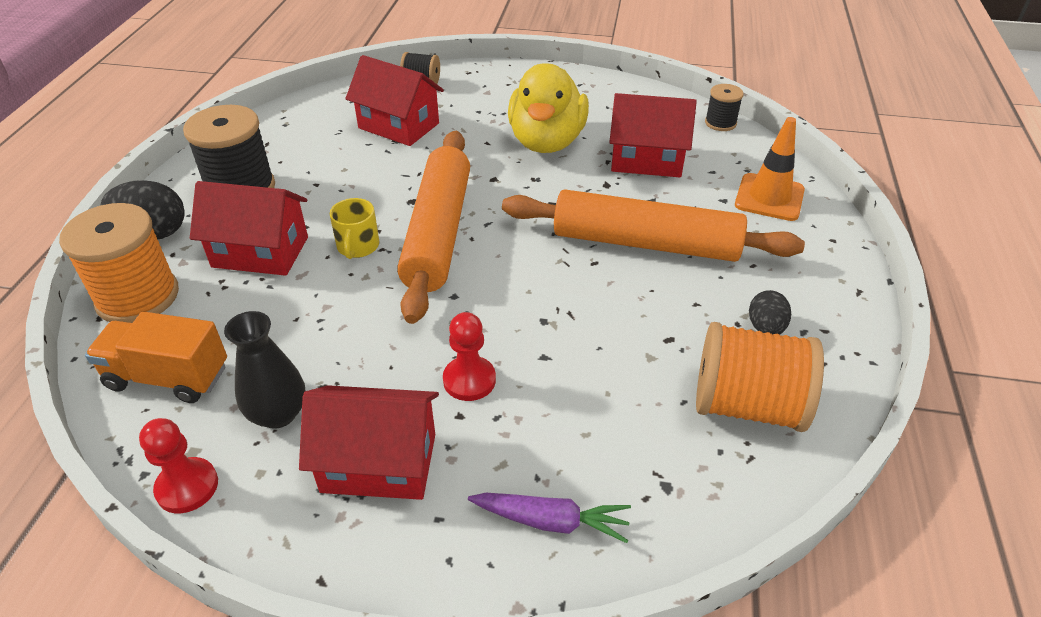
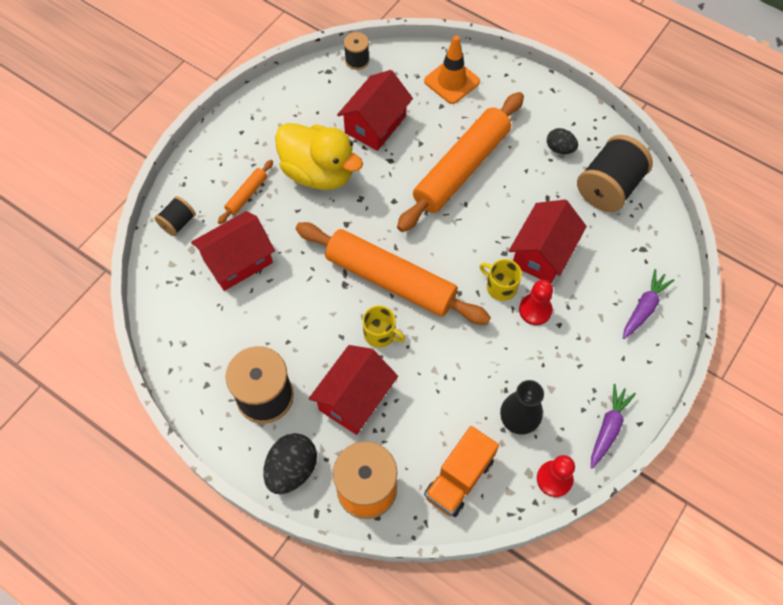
camera: 65 degrees left, 20 degrees up
(297, 535) = (608, 428): none -> purple carrot
(379, 462) = (576, 375): red house -> red house (542, 253)
(482, 108) = (247, 195): none -> orange rolling pin
(487, 332) = (500, 286): none -> yellow mug
(747, 405) = (608, 187): orange spool -> black spool

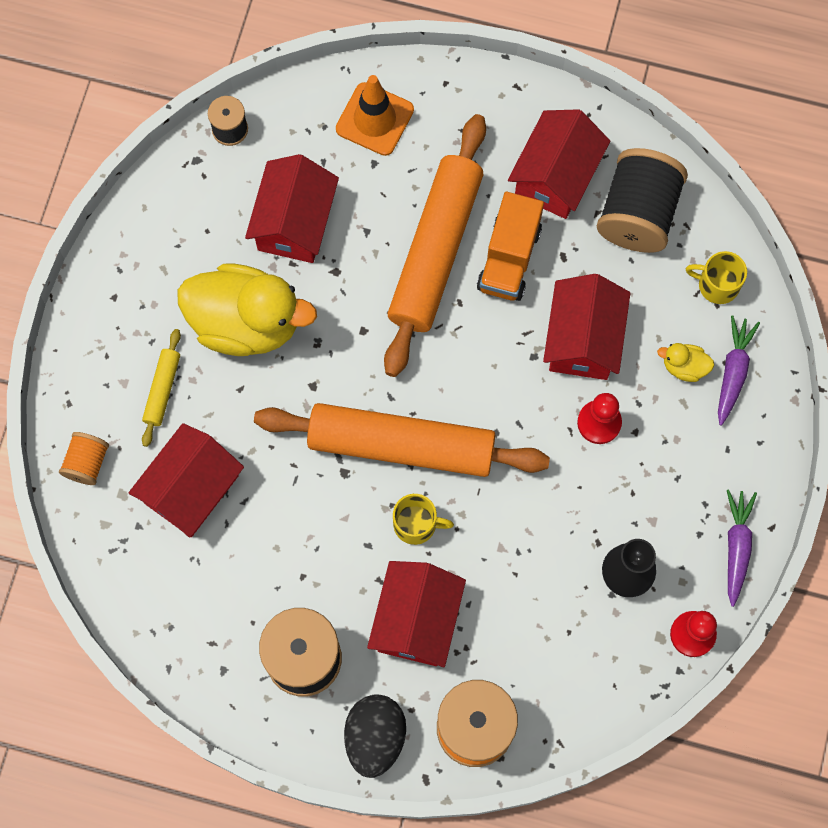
camera: 20 degrees left, 10 degrees up
(178, 223) = (87, 463): black spool -> orange spool
(247, 195) = (162, 390): orange rolling pin -> yellow rolling pin
(459, 478) = (580, 675): orange truck -> orange truck (509, 259)
(500, 286) = (545, 405): yellow mug -> yellow mug (717, 284)
(560, 148) = (556, 176): black egg -> red house
(609, 293) = (684, 367): none -> yellow duck

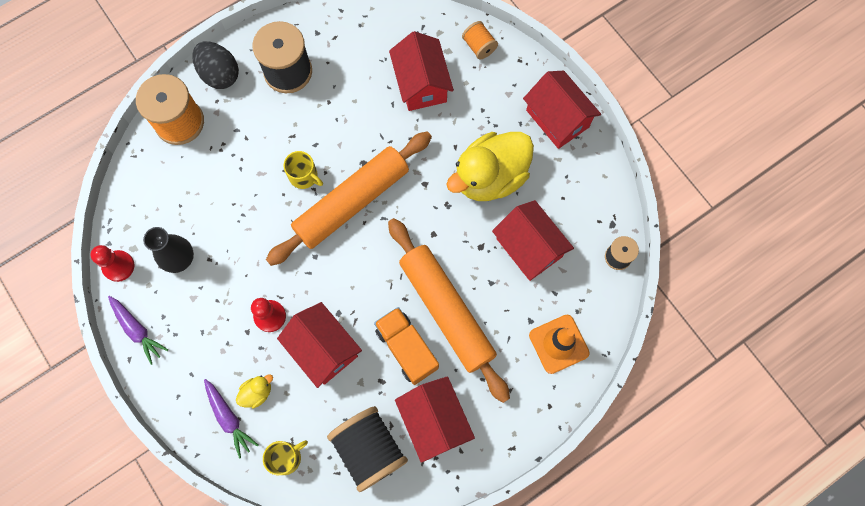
camera: 130 degrees right, 0 degrees up
(162, 390) = (488, 109): yellow rolling pin -> none
(416, 524) = (304, 176): yellow mug -> yellow mug turned 105 degrees counterclockwise
(416, 620) = (256, 137): red house -> red house (557, 118)

